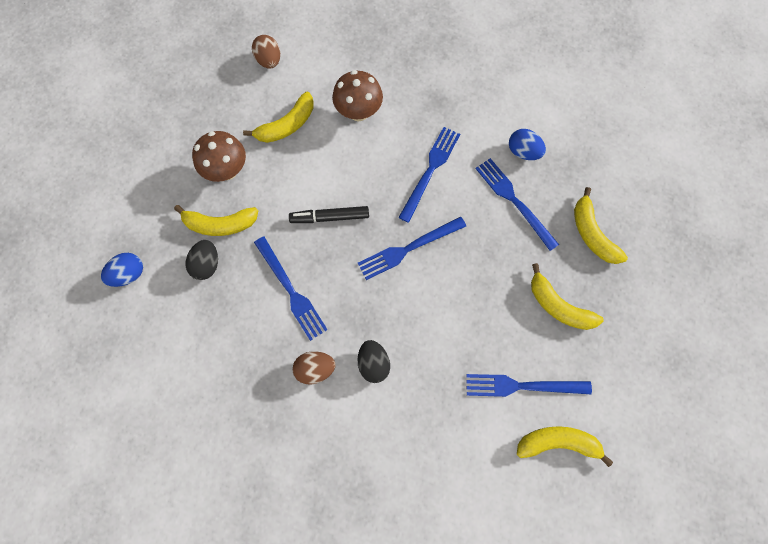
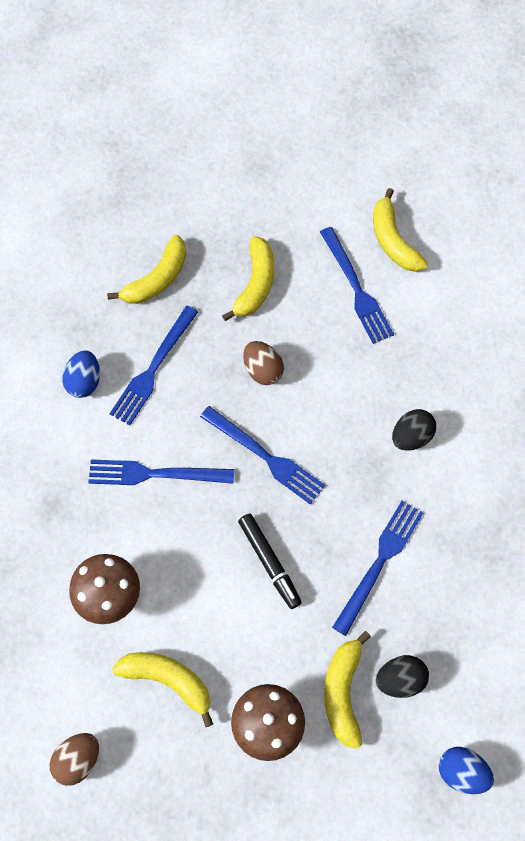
camera: 115 degrees left, 5 degrees down
(220, 224) = (343, 692): yellow banana -> yellow banana turned 150 degrees counterclockwise
(315, 369) = (449, 493): brown egg -> brown egg (263, 370)

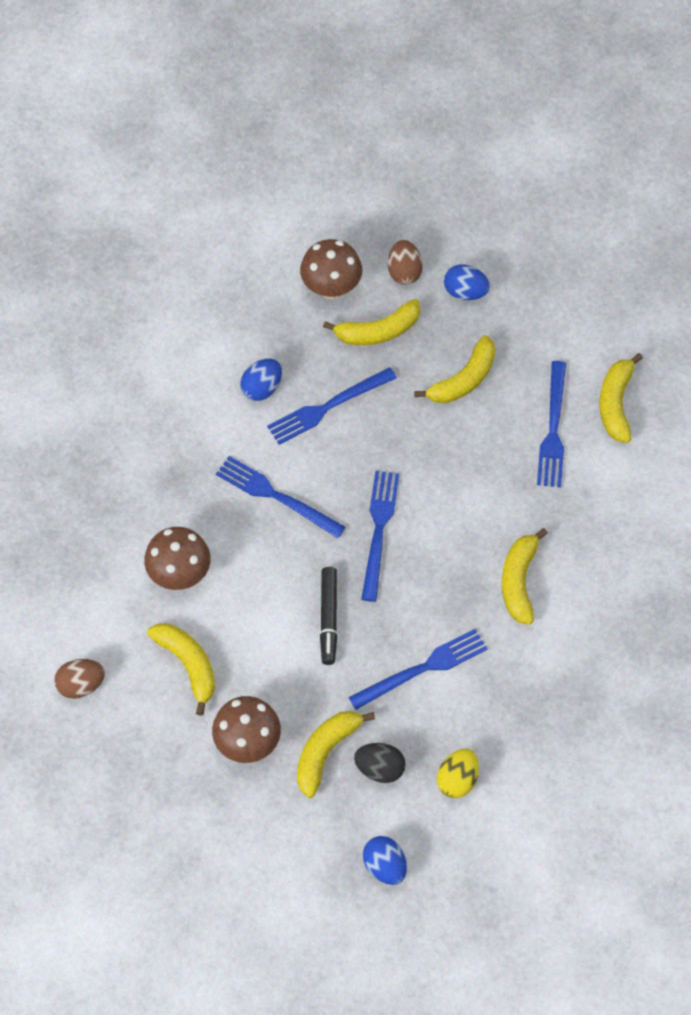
camera: 30 degrees right, 5 degrees down
(93, 261) = (331, 288): none -> brown mushroom
(211, 208) = (465, 292): none -> blue egg
(263, 370) = (423, 457): brown egg -> brown egg (404, 272)
(265, 456) = (379, 531): blue fork -> blue fork turned 150 degrees counterclockwise
(411, 436) = (519, 581): black egg -> yellow banana
(472, 649) = (457, 780): none -> yellow egg

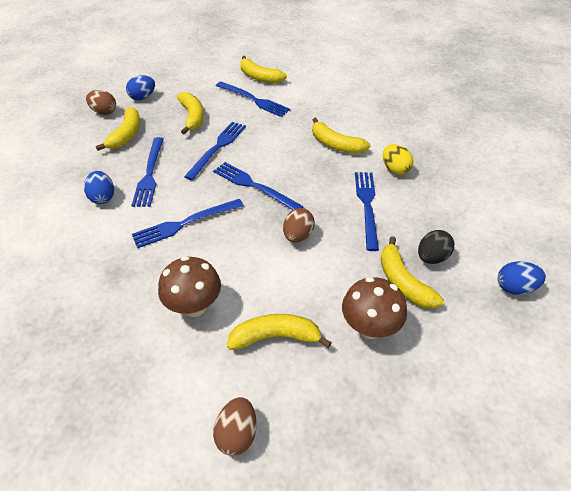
camera: 60 degrees left, 15 degrees down
(328, 618) = (298, 236): black marker -> brown egg
(331, 288) = (77, 141): brown mushroom -> none
(421, 449) = (217, 148): none -> blue fork
(457, 780) = (459, 222): yellow egg -> yellow egg (395, 169)

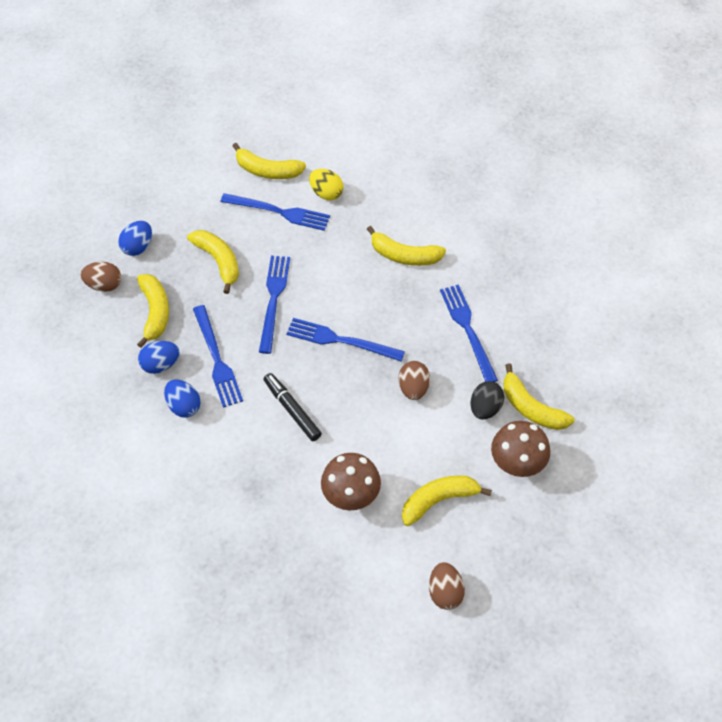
camera: 20 degrees left, 10 degrees up
(185, 223) = (292, 410): blue fork -> black marker
(395, 169) = (480, 272): yellow egg -> yellow egg (326, 193)
(431, 257) = (549, 372): black egg -> black egg (485, 408)
(514, 287) = (630, 381): blue egg -> blue egg (160, 364)

